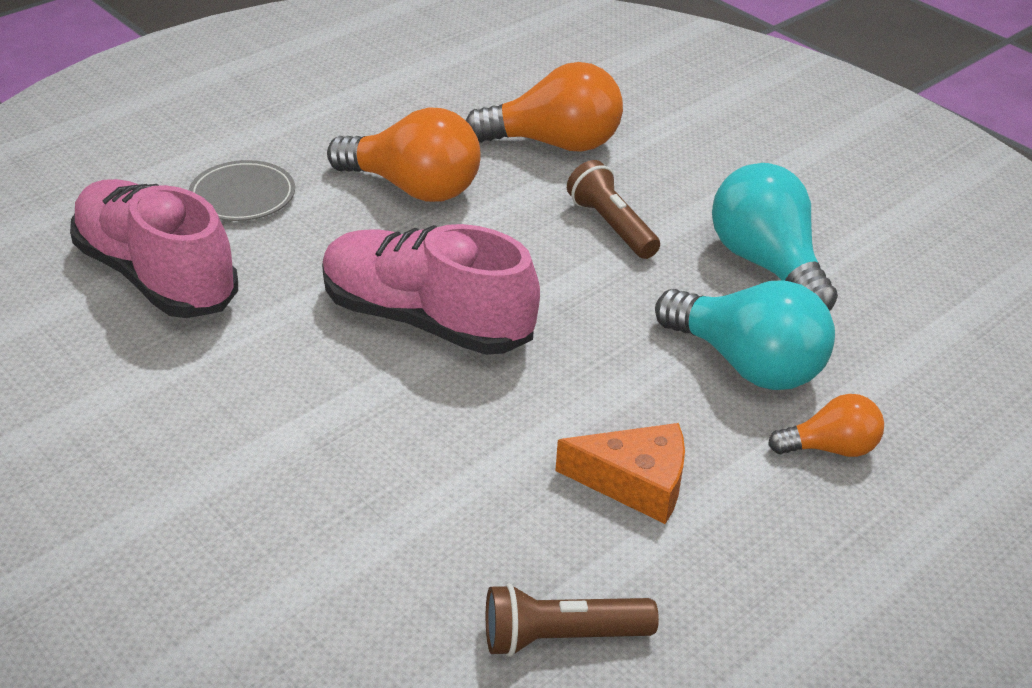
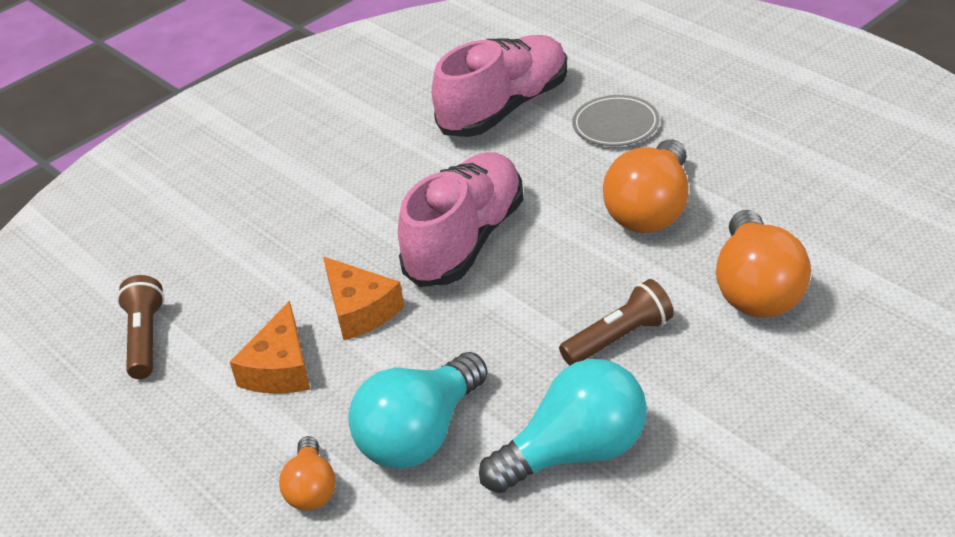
camera: 95 degrees right, 0 degrees up
(536, 411) = (360, 310): none -> orange cheese

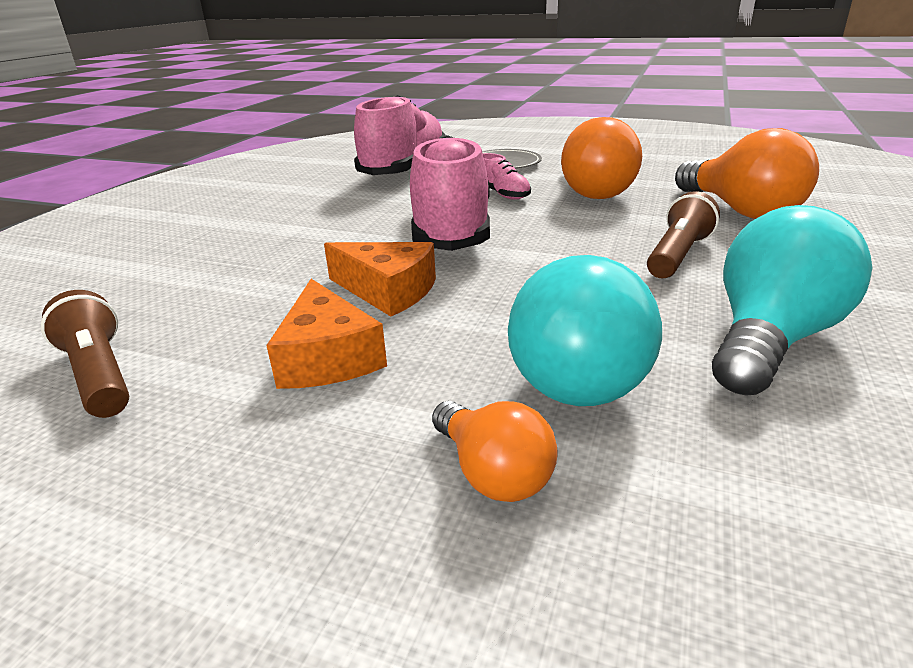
camera: 30 degrees left, 10 degrees down
(560, 191) = (503, 194): none -> pink shoe

